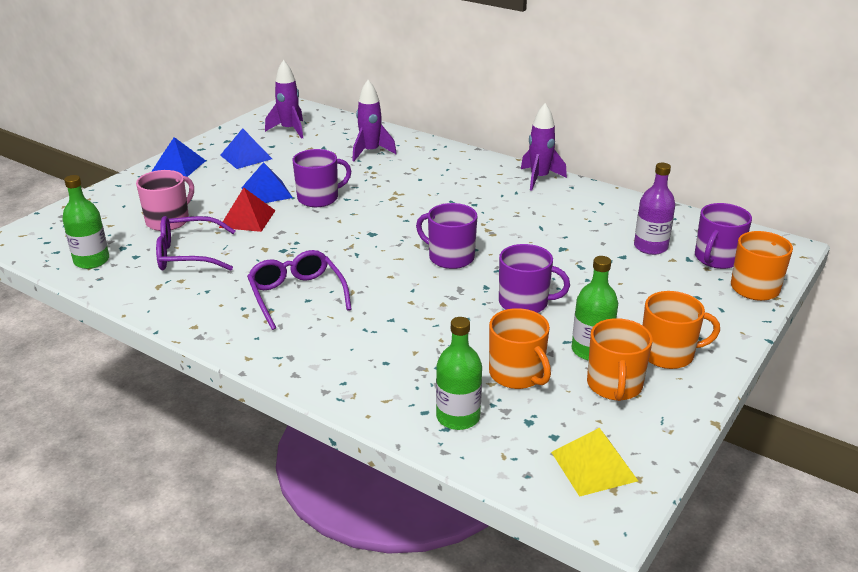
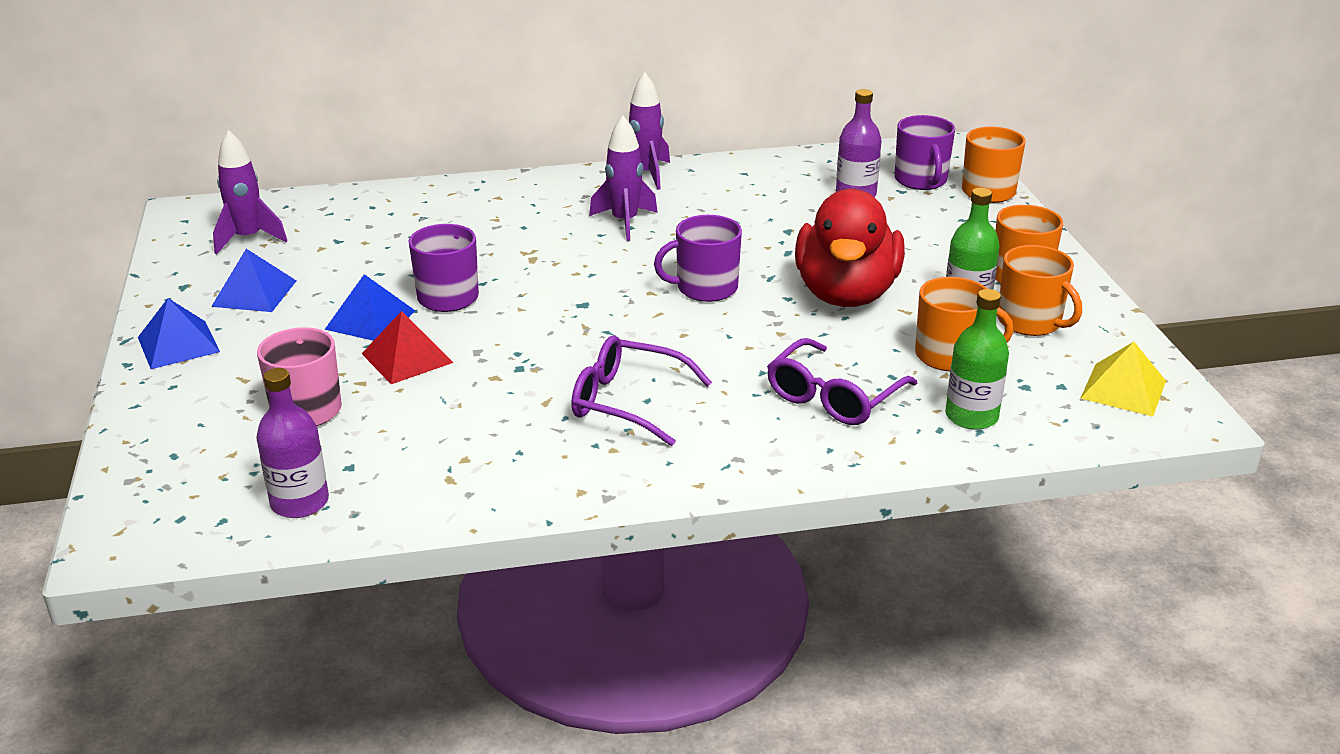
camera: 45 degrees left, 0 degrees up
(91, 261) = (300, 502): green bottle -> purple bottle
(187, 255) = (415, 430): purple glasses -> purple glasses (833, 397)
(370, 152) = (408, 222): purple rocket -> purple rocket (624, 222)
(524, 303) = (846, 294): purple mug -> red duck

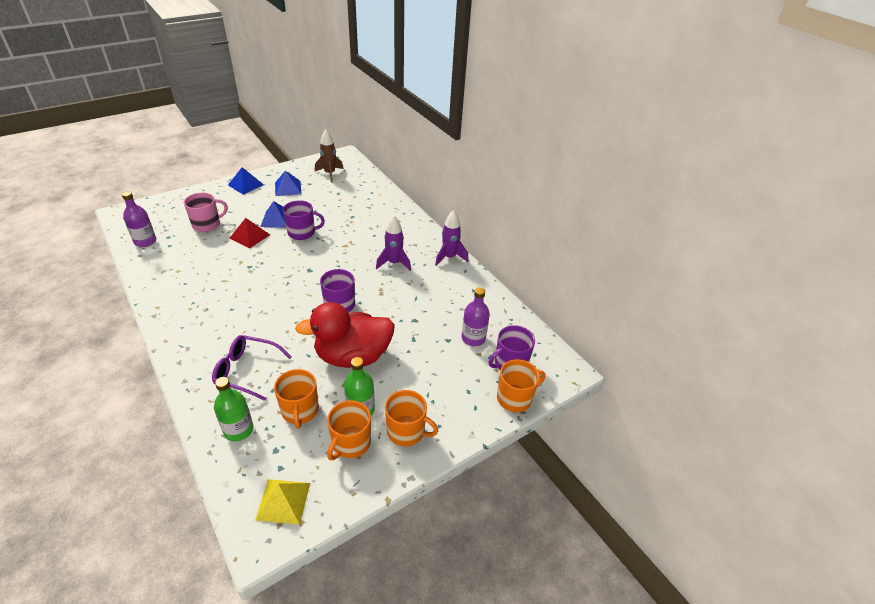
camera: 65 degrees right, 10 degrees up
(248, 239) = (330, 174): purple rocket -> brown rocket
(627, 402) = (228, 303): purple glasses -> none

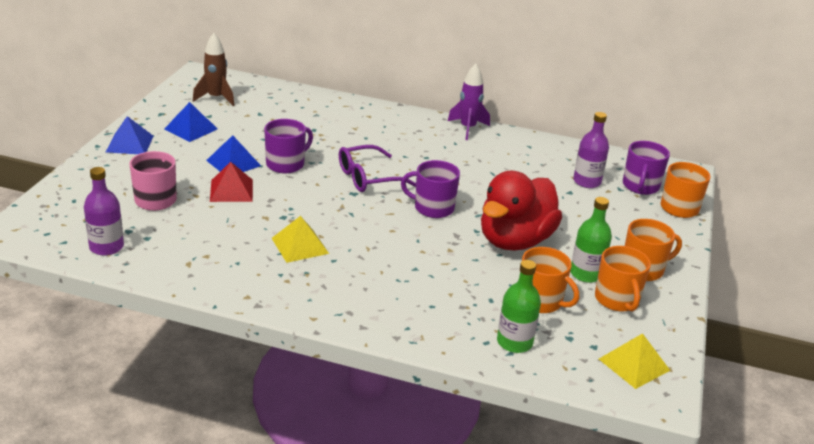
camera: 40 degrees left, 10 degrees down
(229, 289) = (300, 245): none -> yellow pyramid
(246, 371) = (441, 299): purple glasses -> purple glasses (368, 178)
(394, 263) = (426, 153): purple rocket -> none

